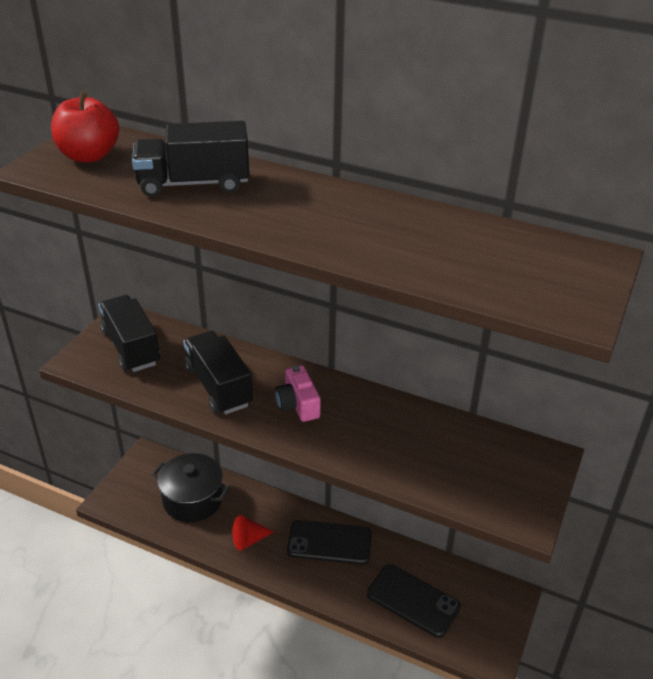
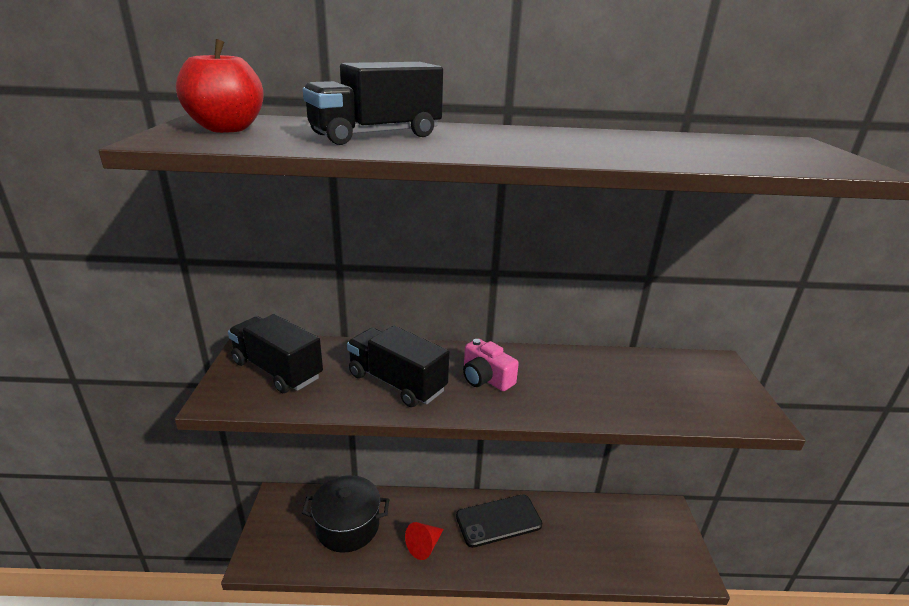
camera: 25 degrees left, 10 degrees down
(413, 600) = (600, 546): black phone -> none

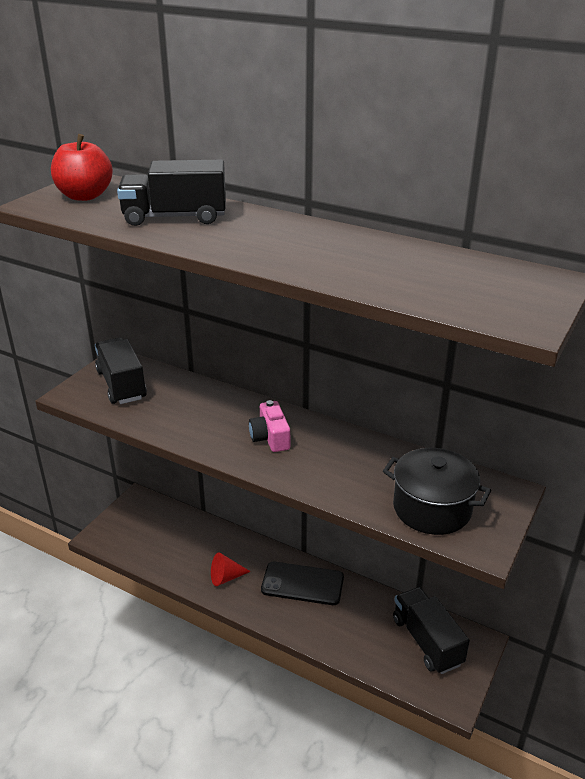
camera: 30 degrees right, 5 degrees up
(348, 526) = (177, 539): black pot -> black pot (432, 508)
(397, 382) = (197, 420): black truck -> black truck (427, 641)

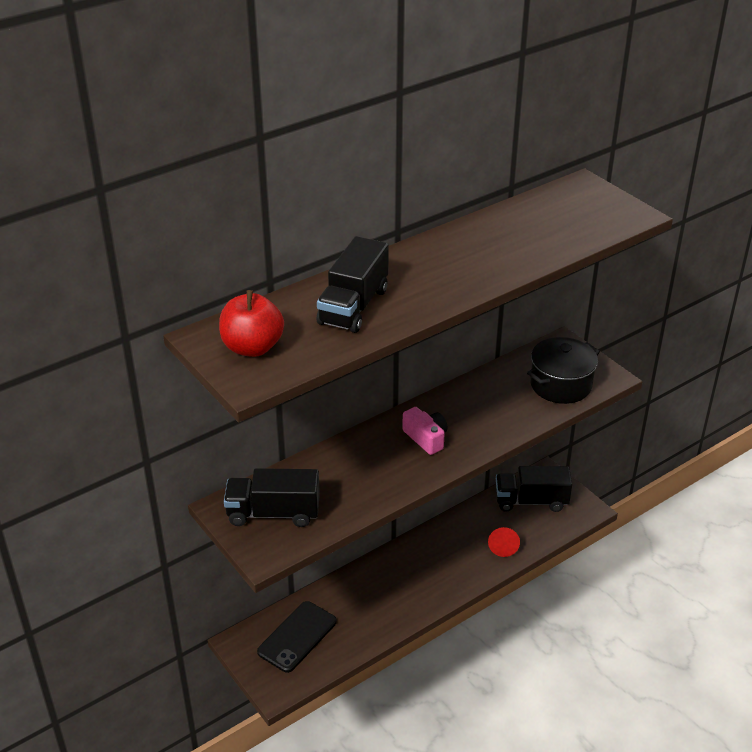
camera: 65 degrees left, 5 degrees up
(226, 577) = (394, 602): red cone -> red cone (503, 546)
(270, 437) = (426, 438): pink camera -> pink camera turned 135 degrees counterclockwise
(302, 583) = (432, 552): black phone -> black phone (297, 636)

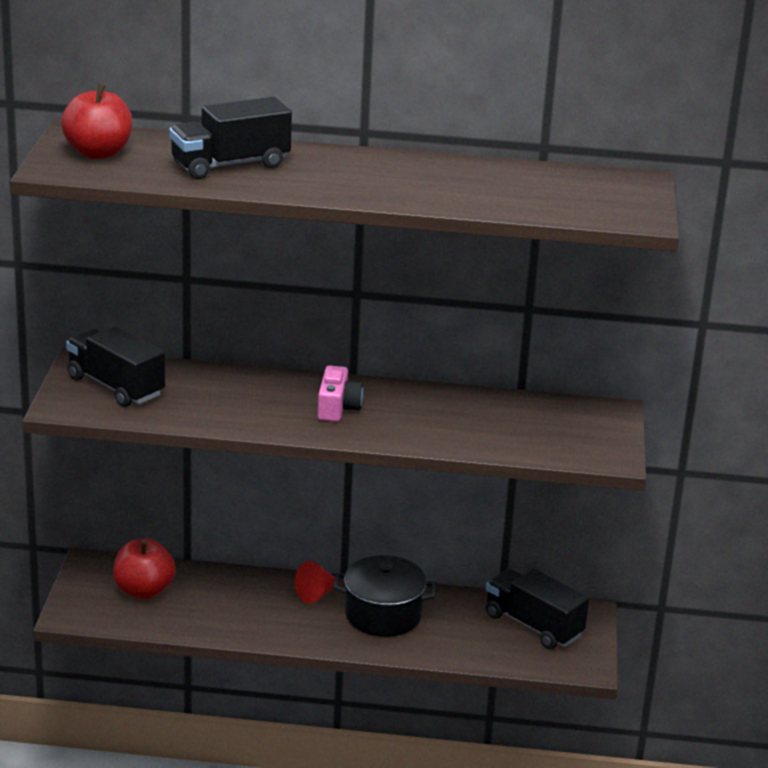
camera: 40 degrees right, 10 degrees down
(297, 636) = (144, 591): black phone -> red apple
(503, 546) = (444, 641): red cone -> red cone (317, 594)
(560, 385) = (547, 438): black pot -> black pot (383, 615)

